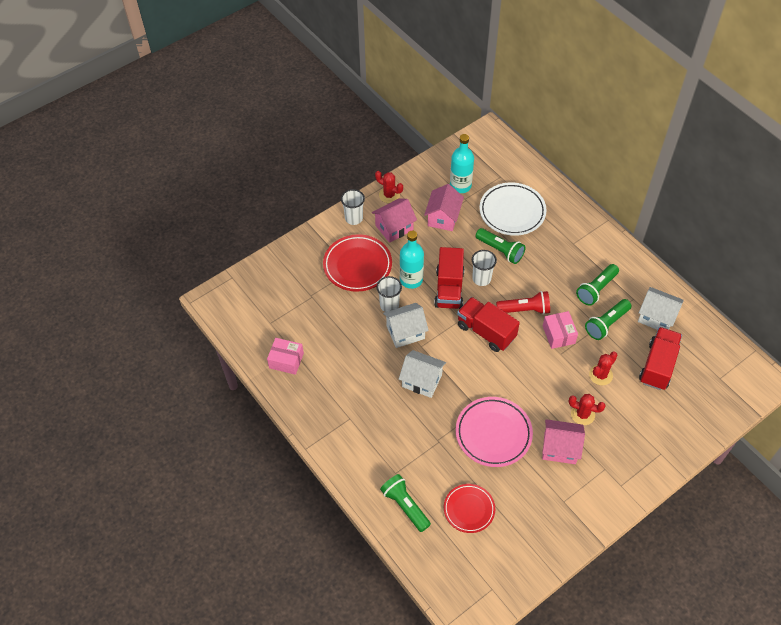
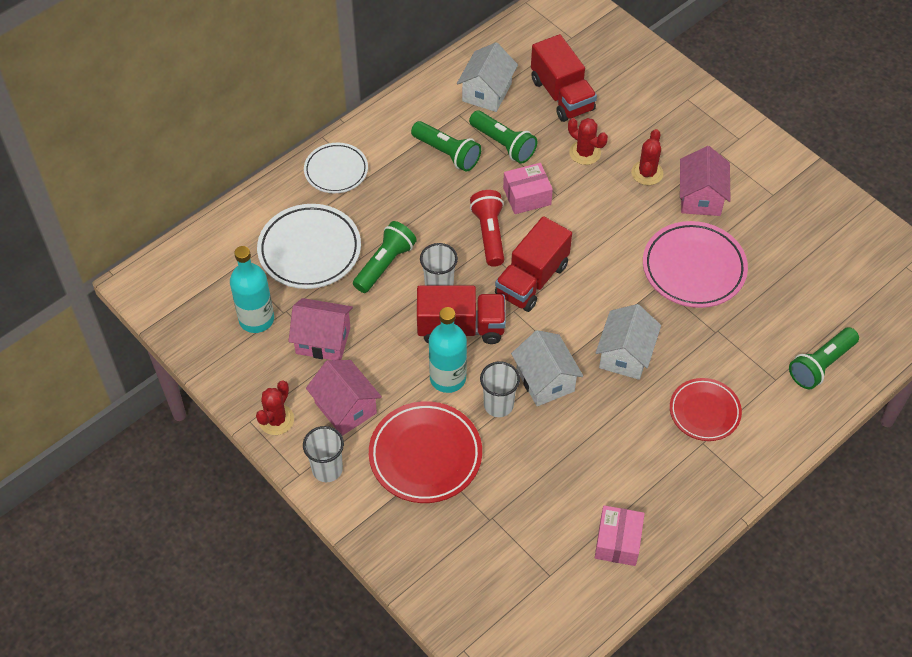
camera: 95 degrees left, 0 degrees up
(469, 509) = (808, 293): red plate -> red plate (704, 412)
(578, 226) = (336, 171): none -> white plate
(658, 366) = (562, 95): red truck -> red truck turned 135 degrees counterclockwise

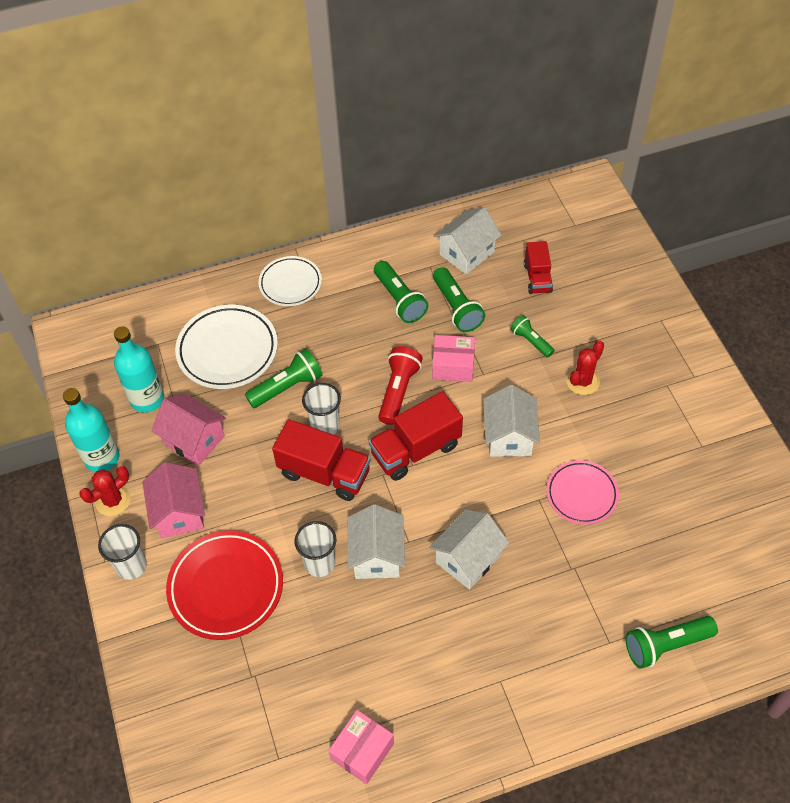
camera: 25 degrees right, 0 degrees up
(448, 378) = (286, 518): turquoise bottle -> turquoise bottle (102, 457)
(562, 95) = (537, 278): red truck -> red truck, size x0.61
(585, 153) = (531, 341): red cactus -> green flashlight
(607, 241) = (509, 436): none -> white house
(693, 268) = (581, 494): pink plate -> pink plate, size x0.64
(700, 197) = (625, 424): pink house -> none
(704, 412) = (518, 648): red plate -> none

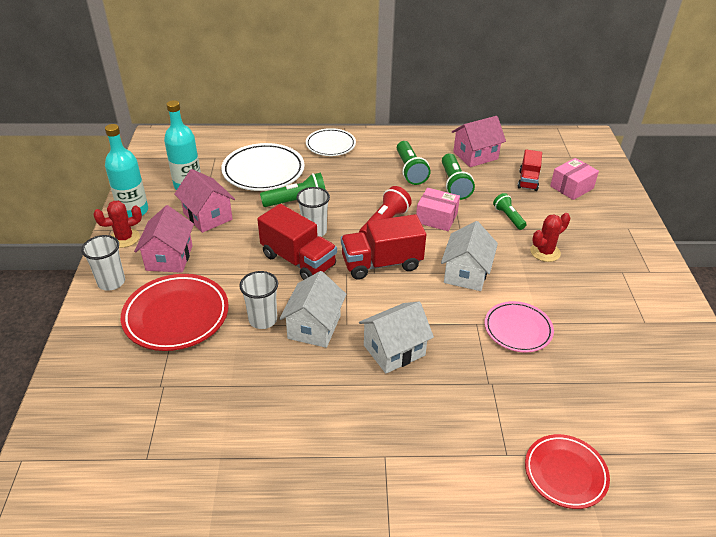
camera: 15 degrees right, 15 degrees down
(362, 751) = (226, 476): pink box -> pink box (571, 187)
(467, 253) = (475, 155): white house -> pink house
(666, 645) = (565, 473): green flashlight -> red plate

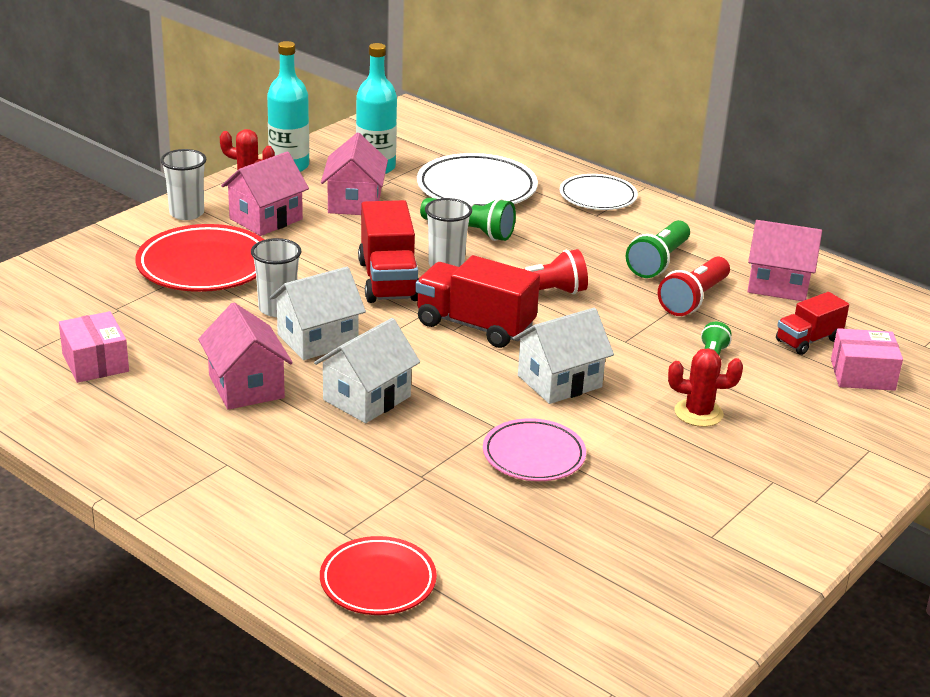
camera: 40 degrees right, 10 degrees down
(320, 390) = (246, 386): none -> pink house
(394, 350) = (367, 398): white house -> white house turned 60 degrees counterclockwise
(436, 218) = (612, 318): pink box -> pink box (95, 362)
(454, 184) = (694, 299): green flashlight -> red flashlight

